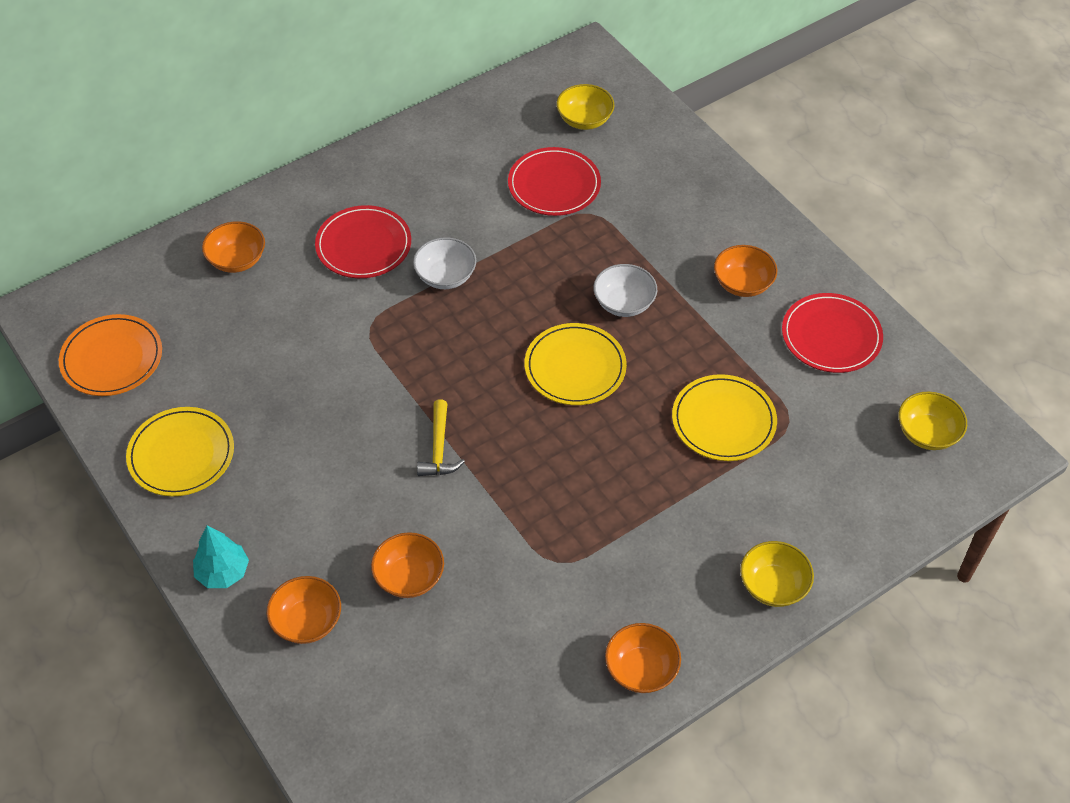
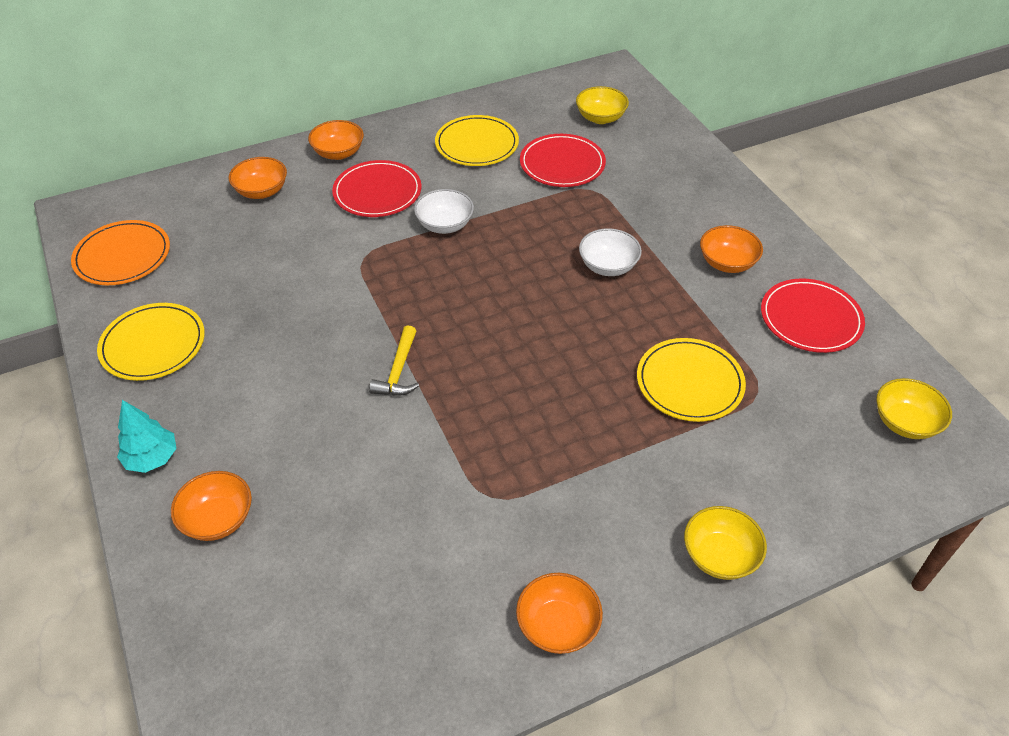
camera: 10 degrees right, 5 degrees down
(409, 577) = (334, 490): orange bowl -> orange bowl (338, 153)
(575, 367) = (549, 315): yellow plate -> yellow plate (477, 144)

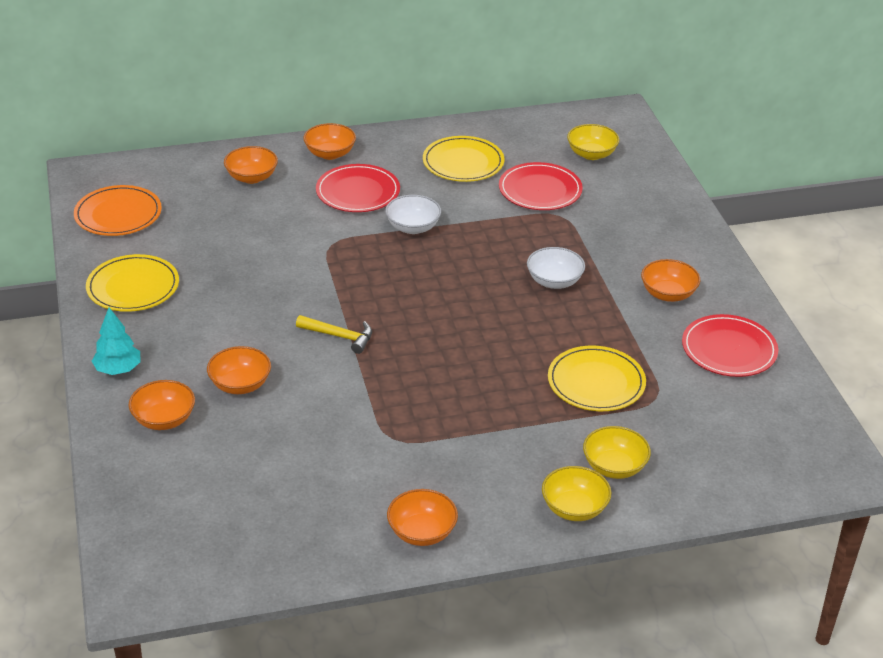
camera: 10 degrees right, 10 degrees down
(299, 454) = (240, 384): none -> orange bowl
(398, 371) = (339, 336): yellow hammer -> yellow hammer turned 90 degrees counterclockwise
(905, 422) = (781, 440): yellow bowl -> yellow bowl (614, 467)

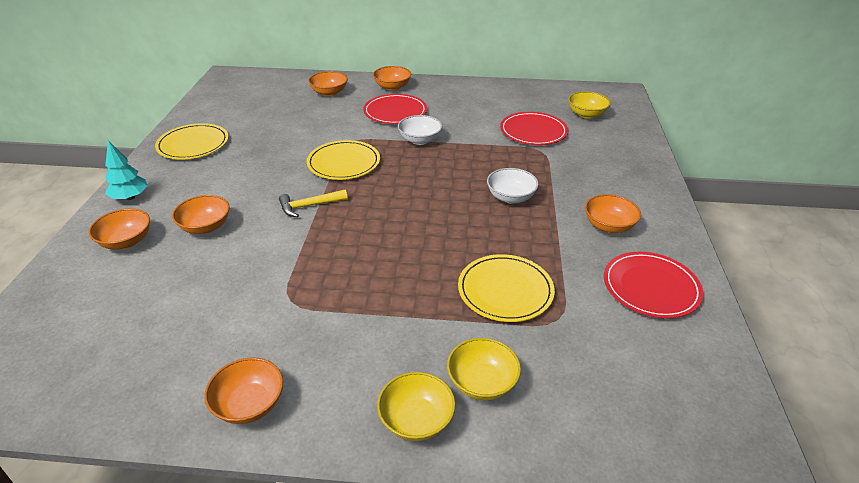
camera: 20 degrees right, 0 degrees up
(118, 214) = (225, 100): orange plate -> none
(339, 336) = (309, 206): yellow hammer -> yellow hammer turned 120 degrees clockwise
(463, 162) = (484, 105): yellow plate -> yellow plate (344, 163)

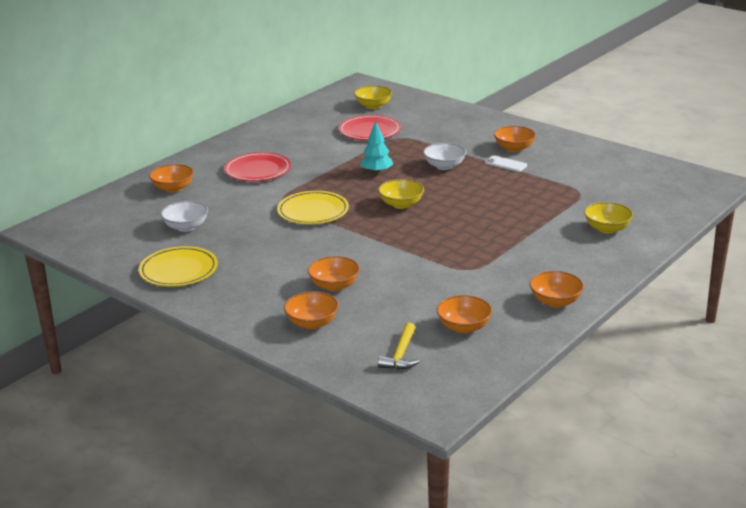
camera: 55 degrees left, 10 degrees down
(130, 197) = (238, 313): turquoise tree -> turquoise tree (377, 172)
(309, 206) = (359, 238): yellow hammer -> yellow hammer (401, 354)
(392, 87) = (208, 159): orange bowl -> orange bowl (464, 327)
(416, 420) = (616, 254): yellow bowl -> yellow bowl (401, 204)
(420, 140) = (321, 173): white bowl -> white bowl (186, 227)
(505, 290) = (539, 198): yellow plate -> none
(562, 234) = (505, 164): none -> white phone
(651, 287) = (582, 158): red plate -> none

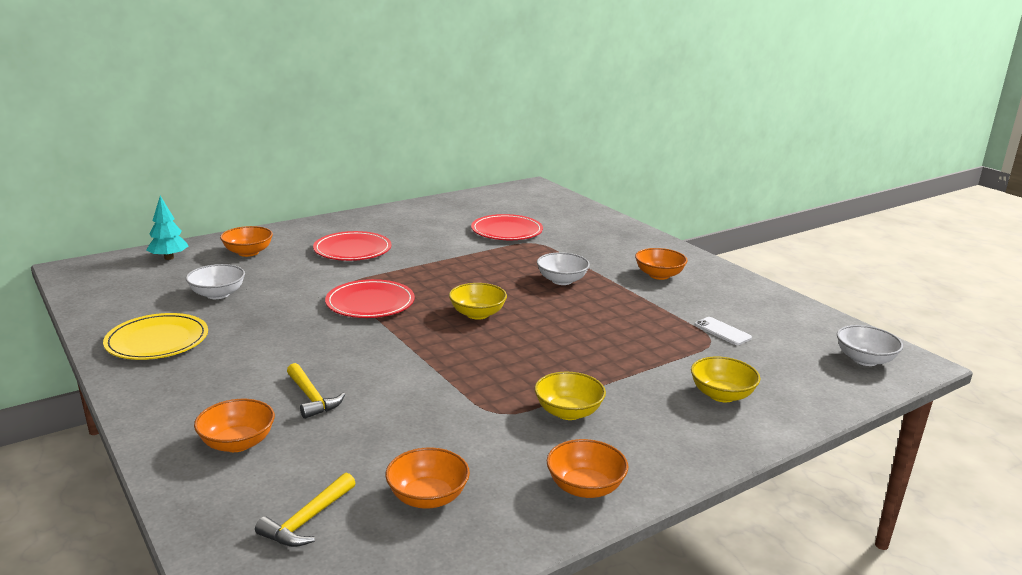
camera: 15 degrees right, 5 degrees down
(313, 211) = (370, 303): yellow plate -> red plate
(334, 285) = (311, 398): orange bowl -> yellow hammer
(373, 106) = (531, 208): yellow bowl -> yellow bowl (568, 412)
(377, 172) = (479, 273): turquoise tree -> turquoise tree (169, 258)
(505, 164) = (637, 291): white phone -> white phone (722, 331)
(688, 186) = (864, 360): none -> white bowl

